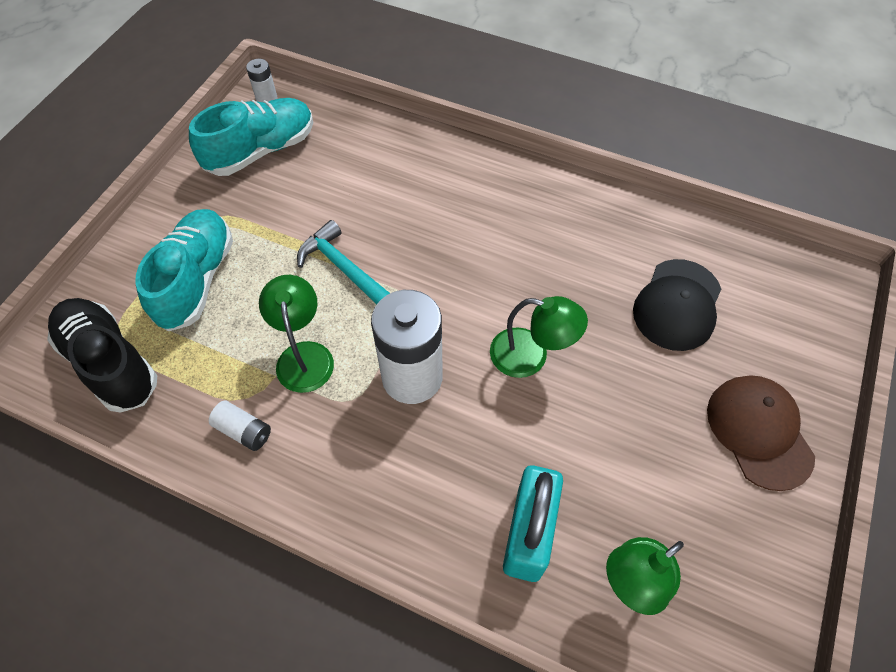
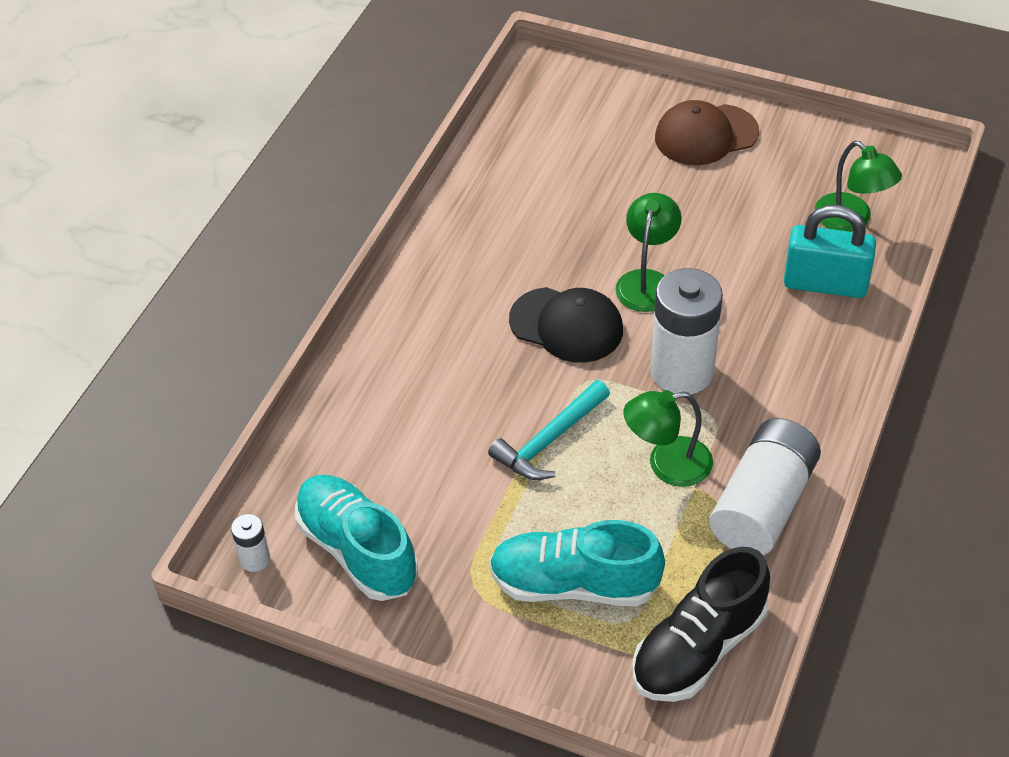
camera: 90 degrees left, 10 degrees down
(244, 431) = (762, 504): white battery -> white battery, size x2.22
(677, 305) = (577, 174): black cap -> black cap (566, 325)

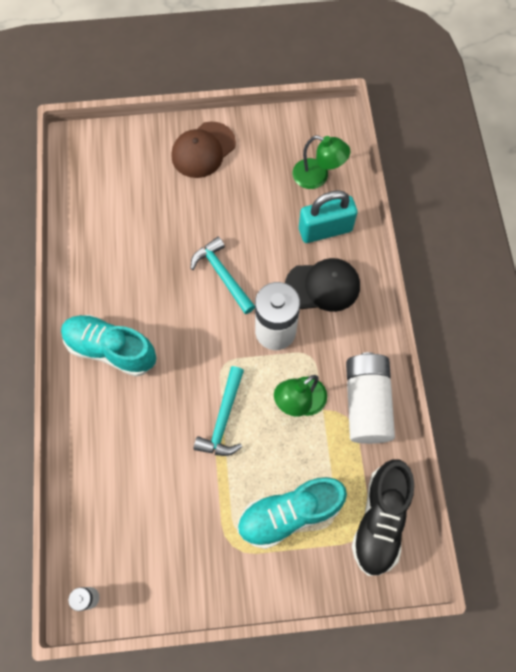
camera: 30 degrees left, 20 degrees up
(357, 550) = (149, 557): turquoise shoe -> turquoise shoe (111, 349)
(566, 325) = (191, 329): black cap -> black cap (323, 286)
(647, 281) = (222, 275): green lamp -> turquoise hammer

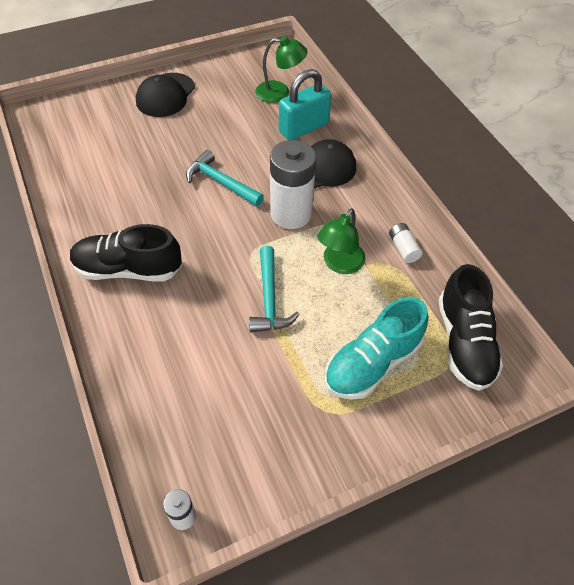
camera: 20 degrees left, 15 degrees down
(111, 349) = (128, 269): turquoise shoe -> black shoe
(203, 150) = (165, 95): brown cap -> black cap
(366, 403) = (403, 248): white battery -> white battery, size x0.45

